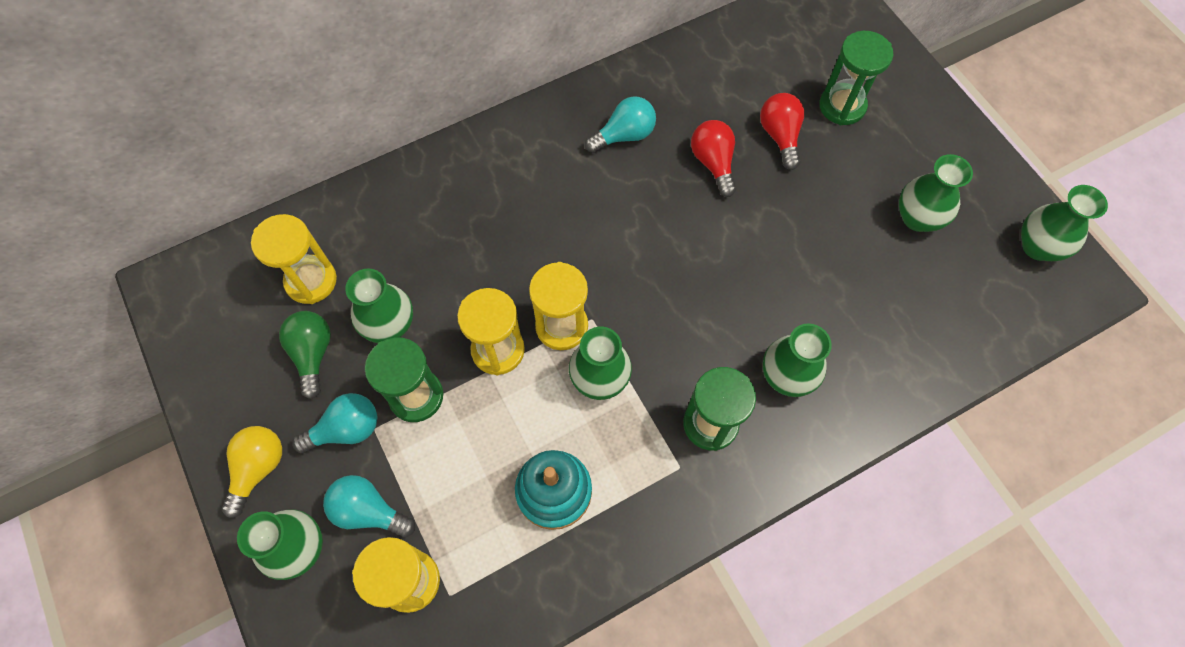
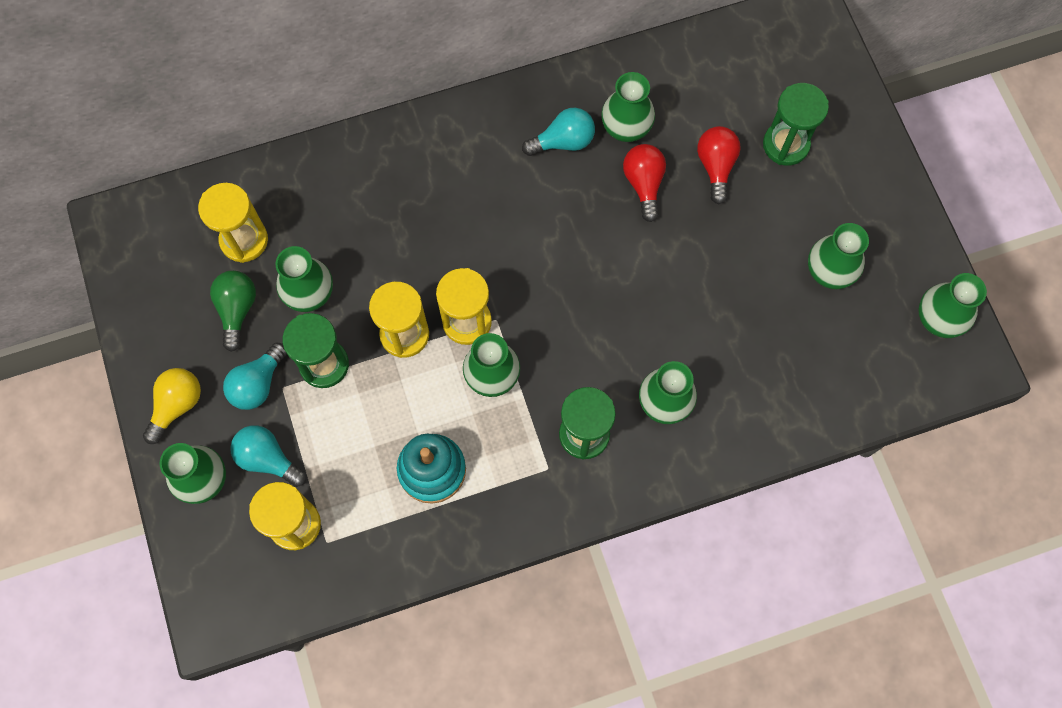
camera: 10 degrees right, 5 degrees up
(346, 429) = (258, 384): turquoise light bulb -> turquoise light bulb turned 135 degrees clockwise
(683, 114) = (626, 128): none -> green vase

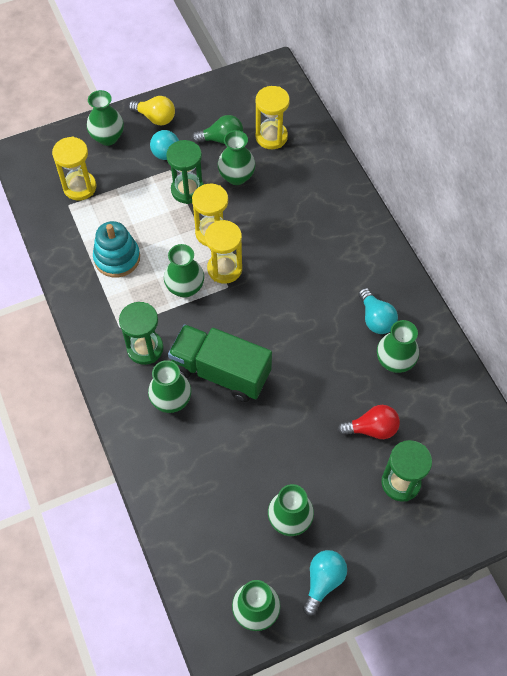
camera: 85 degrees right, 10 degrees down
(268, 459) = (122, 168): turquoise light bulb -> turquoise light bulb (323, 581)
(626, 338) = (221, 372): none -> green truck
(644, 184) = (348, 377): red light bulb -> none

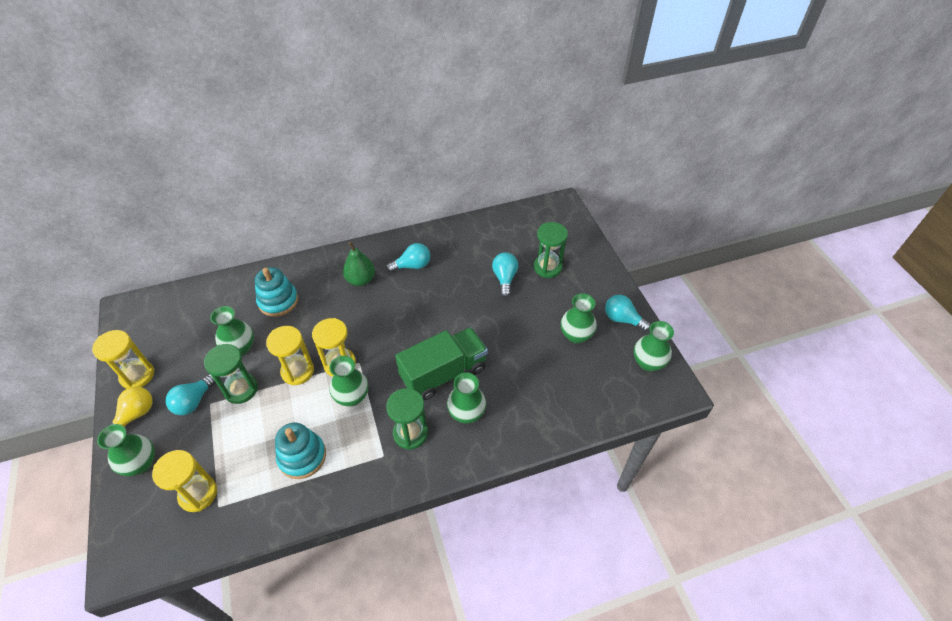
camera: 85 degrees left, 10 degrees down
(221, 372) = (443, 373): green truck -> green truck turned 150 degrees counterclockwise
(222, 139) = (191, 357): green light bulb -> none
(271, 137) = (205, 317): yellow hourglass -> yellow hourglass (137, 375)
(301, 194) = (278, 301): none -> turquoise stacking toy
(344, 268) = (361, 280): none -> green pear
(371, 429) = (504, 278): red light bulb -> turquoise light bulb
(394, 361) = (450, 259): green vase -> none

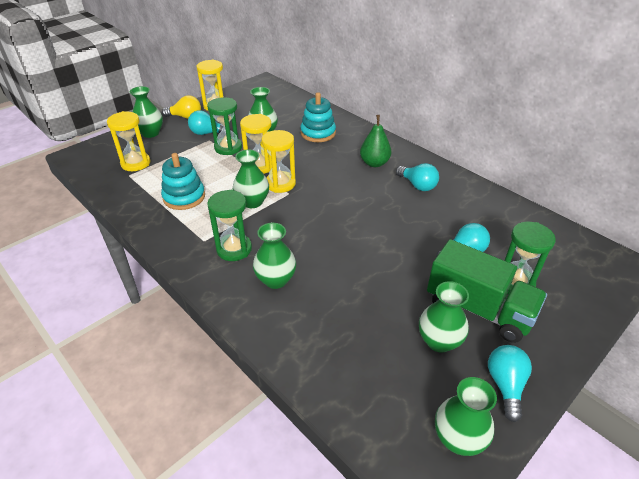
camera: 65 degrees right, 10 degrees down
(443, 373) = (311, 248): green truck -> green truck (478, 309)

